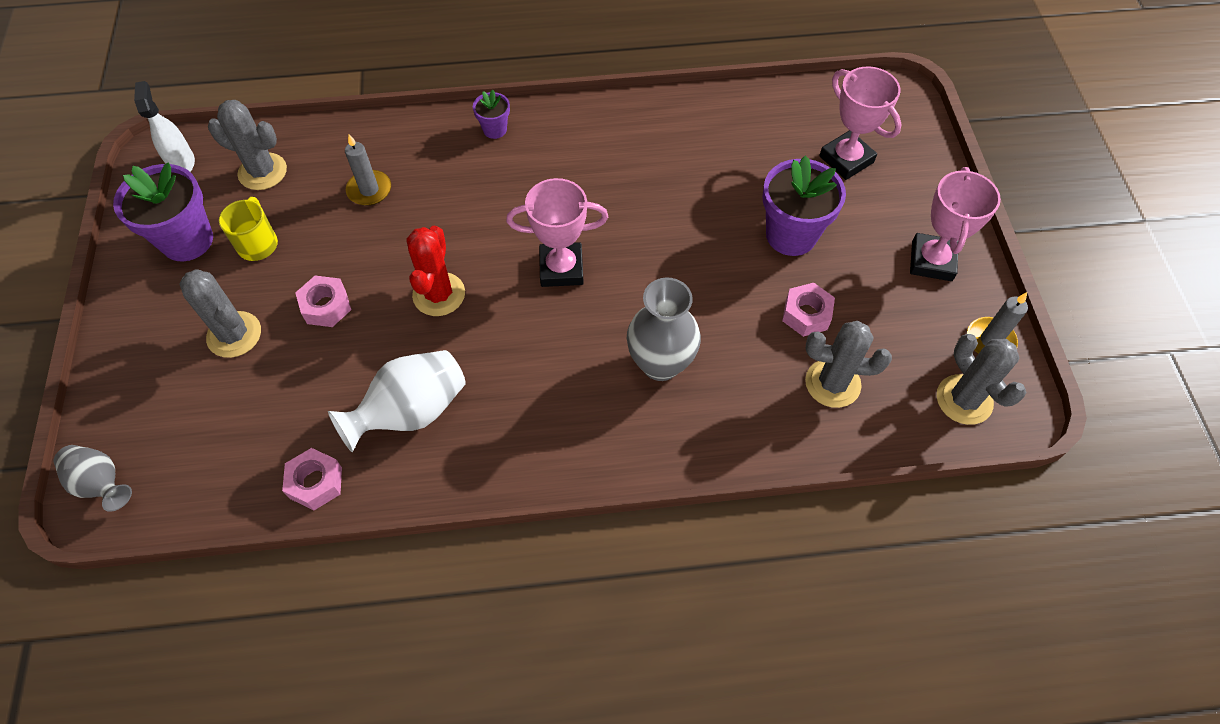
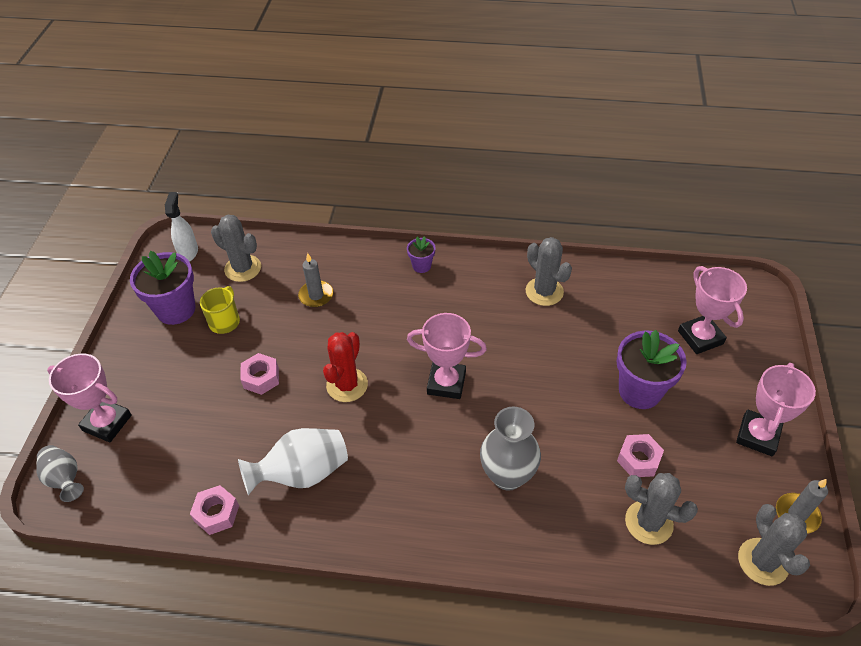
camera: 15 degrees right, 10 degrees down
(137, 402) = (107, 423): none -> pink trophy
(234, 335) = (189, 386): grey cactus -> grey cactus (544, 292)

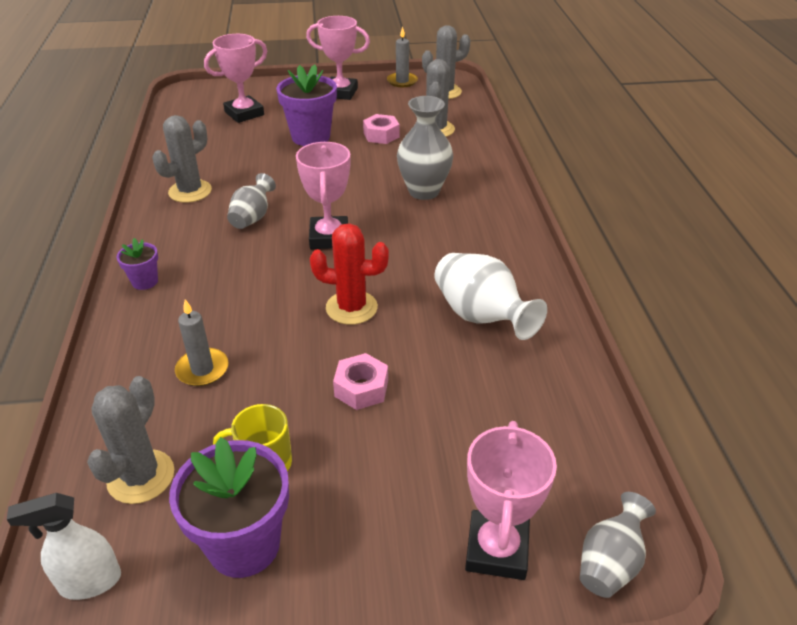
camera: 105 degrees left, 10 degrees down
(216, 513) = (564, 372): pink nut -> none
(491, 332) = (252, 218): none -> grey vase

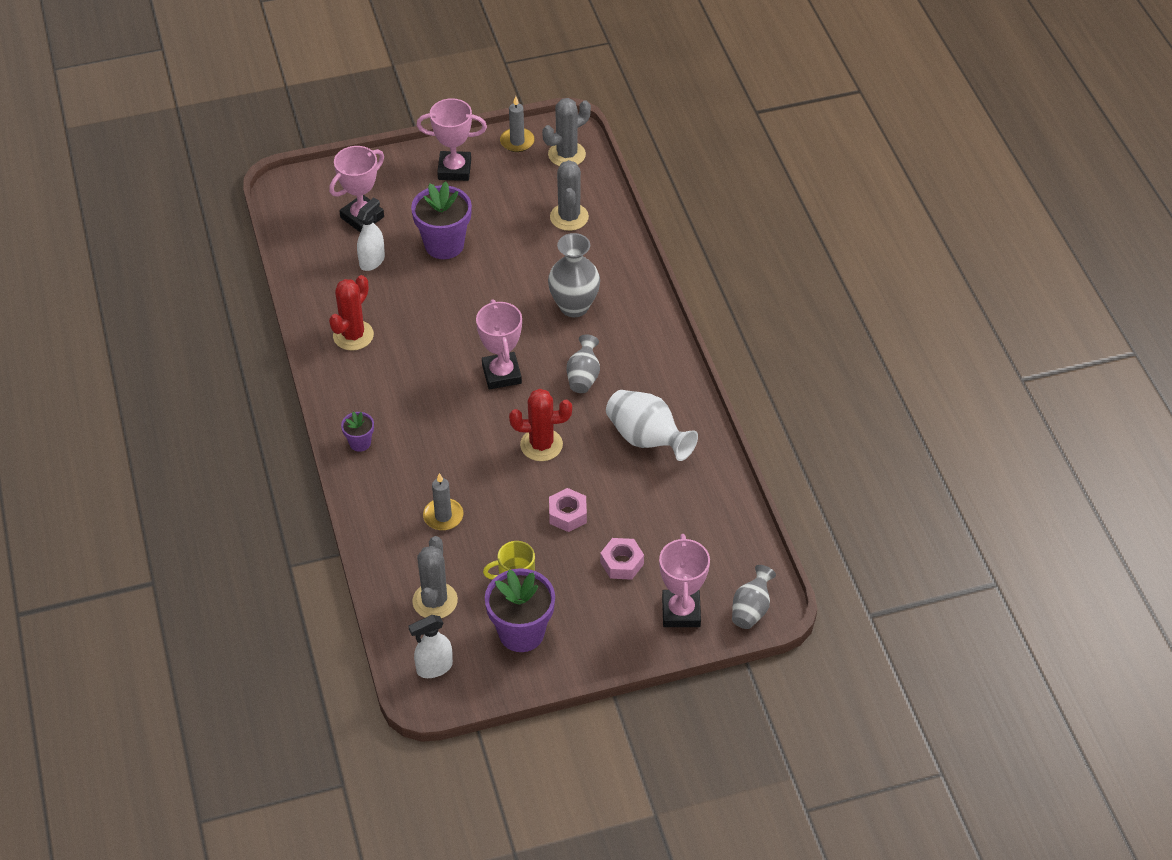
camera: 10 degrees left, 10 degrees up
(190, 191) = (353, 335): grey cactus -> red cactus
(238, 141) = (372, 261): none -> white spray bottle
(252, 218) = (425, 360): grey vase -> grey vase (583, 377)
(381, 135) = (515, 233): pink nut -> pink nut (622, 563)

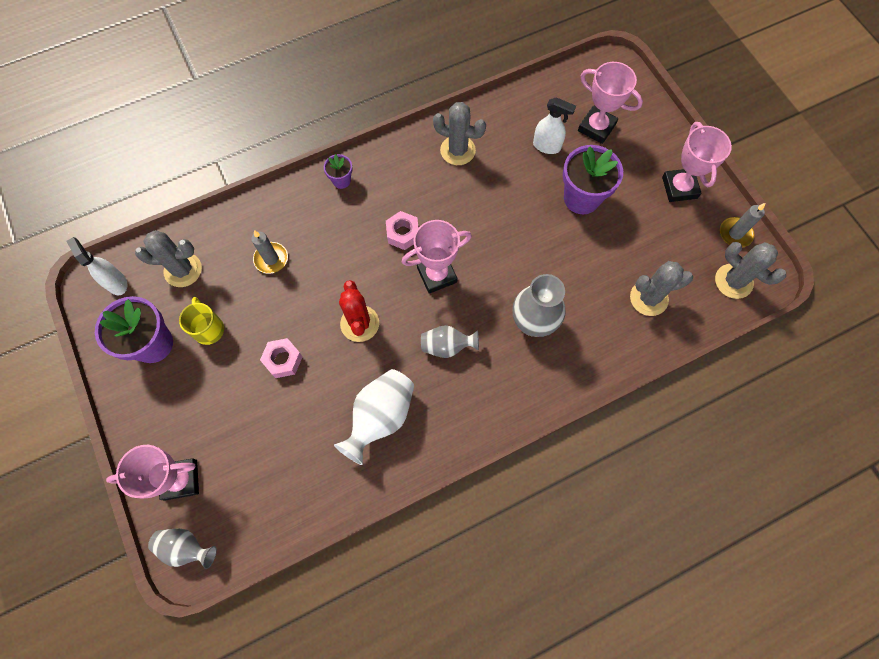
camera: 80 degrees right, 20 degrees up
(353, 335) = (457, 150): red cactus -> grey cactus
(622, 563) = (232, 417): pink nut -> pink nut (403, 233)

